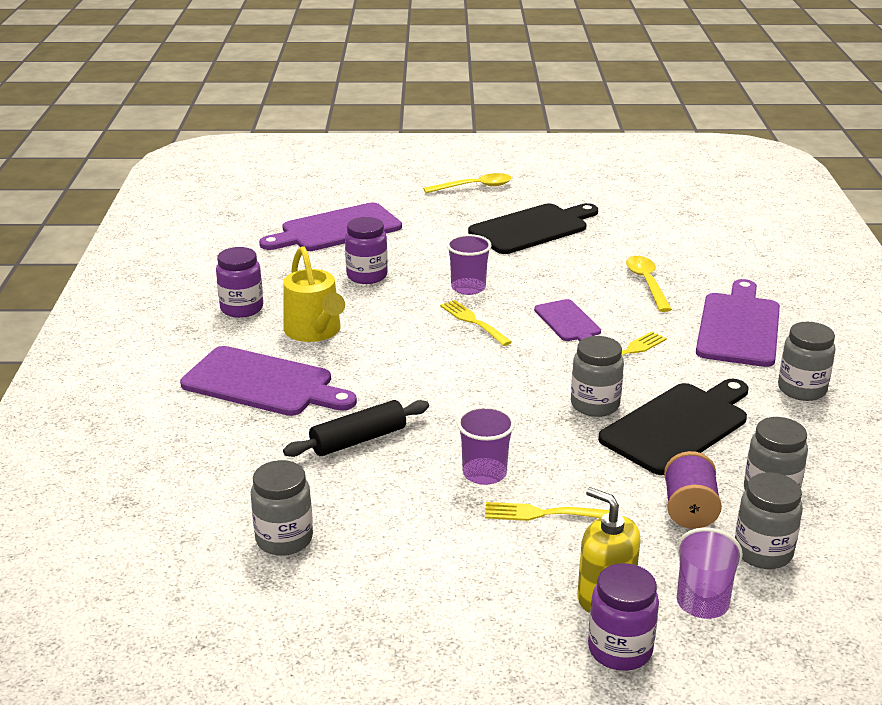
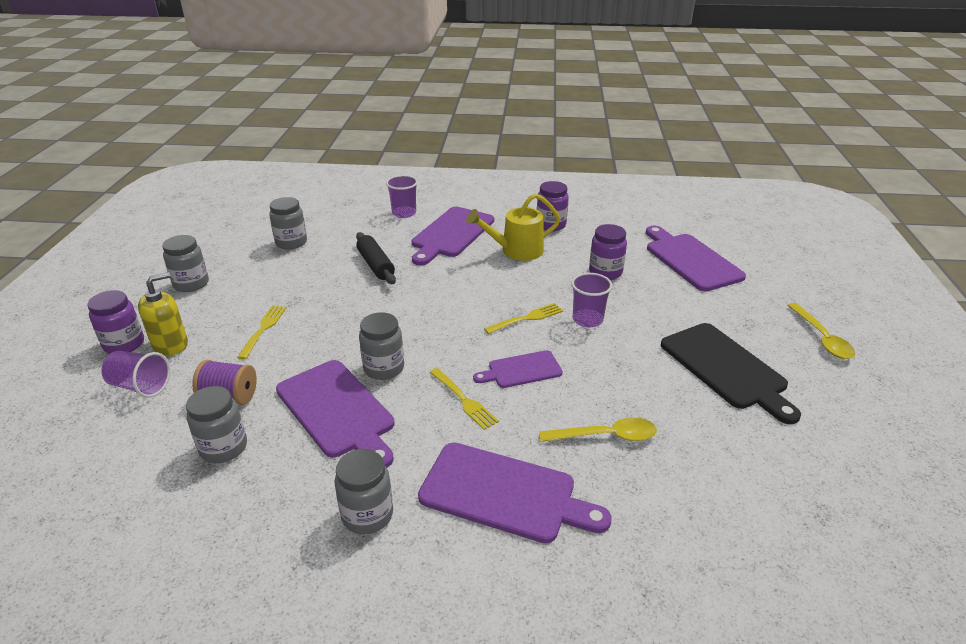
camera: 95 degrees right, 5 degrees up
(484, 473) = (318, 309): purple cup -> purple cup (404, 213)
(678, 426) = (337, 411): black cutting board -> purple cutting board
(763, 552) = (160, 426): grey jar -> grey jar (191, 284)

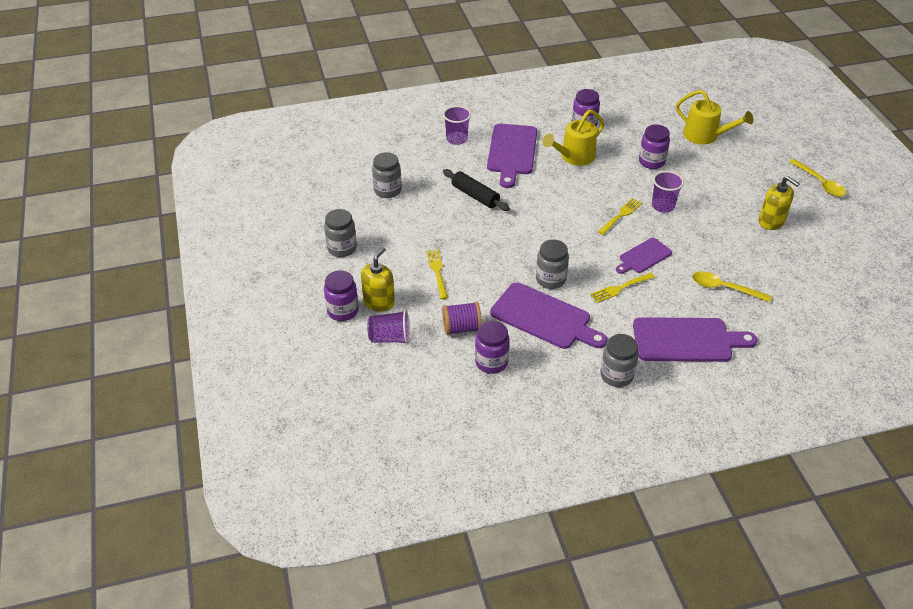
camera: 20 degrees left, 10 degrees up
(223, 448) = (491, 362): grey jar -> purple jar
(463, 400) = (620, 288): yellow fork -> yellow fork turned 120 degrees clockwise
(606, 436) = (724, 288): yellow spoon -> yellow spoon turned 135 degrees counterclockwise
(690, 260) = (705, 136): purple cutting board -> yellow watering can
(726, 368) = (771, 221): black cutting board -> yellow soap dispenser

